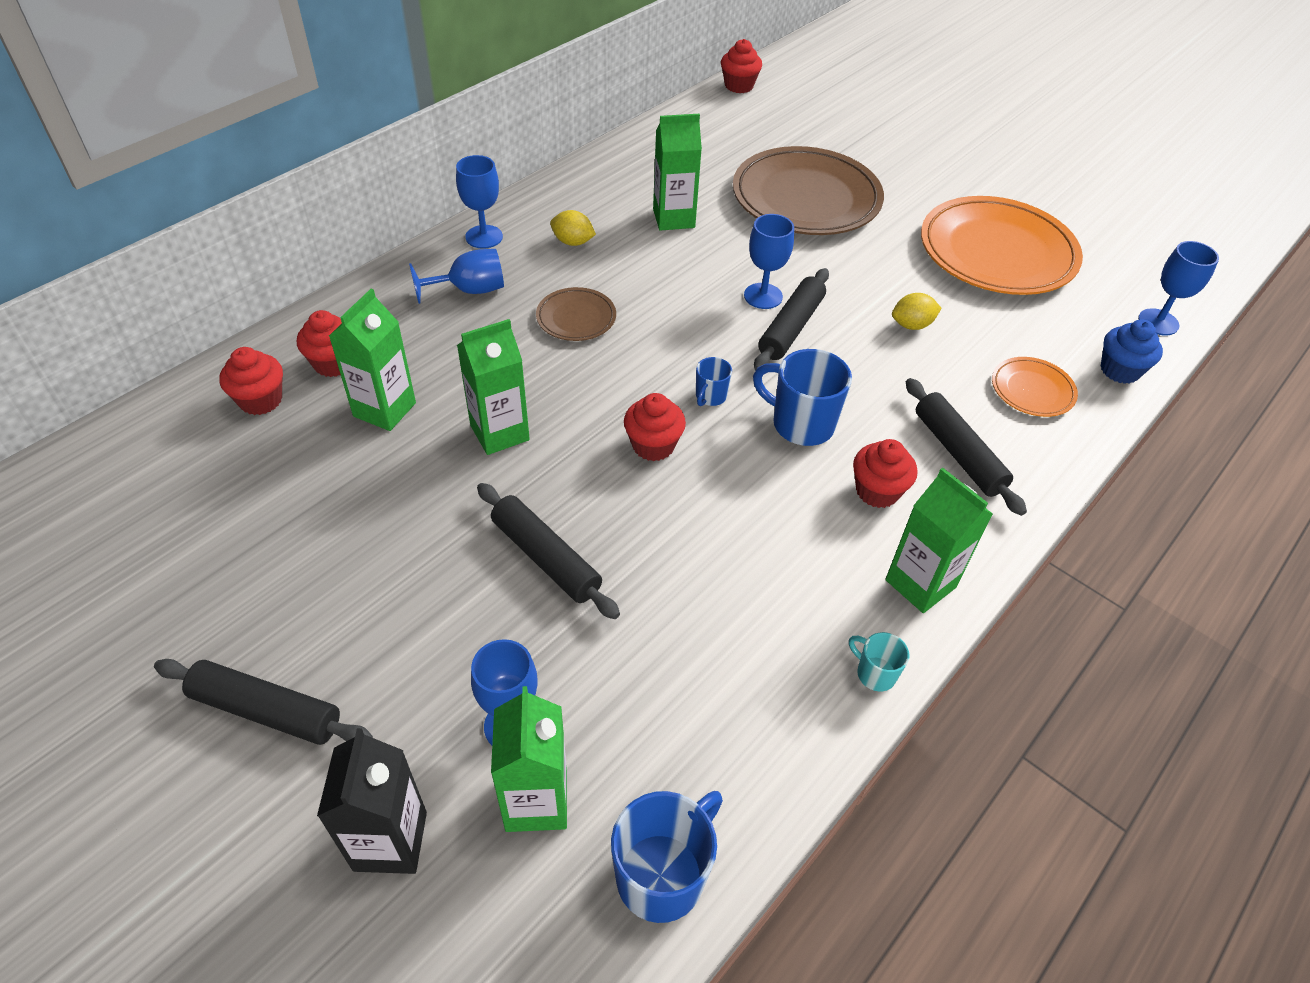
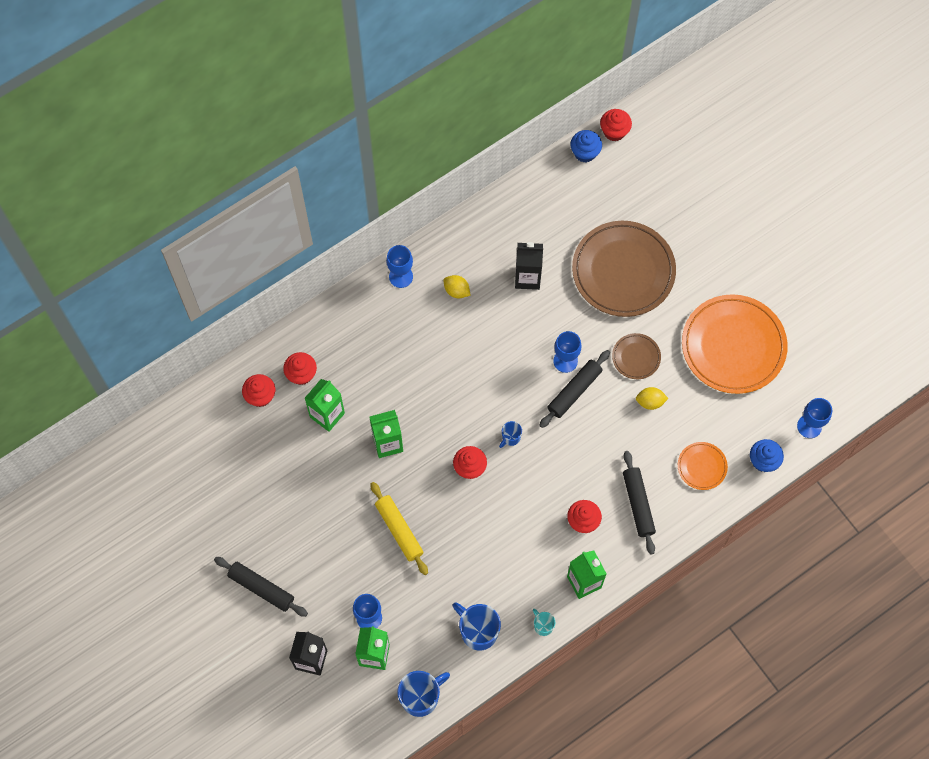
camera: 15 degrees right, 20 degrees up
(469, 290) = (385, 325): blue goblet -> none
(545, 558) = (399, 530): black rolling pin -> yellow rolling pin
(576, 318) = (446, 360): brown plate -> brown plate (636, 357)
(673, 218) = (527, 278): green carton -> black carton
(709, 105) = (585, 152): none -> blue cupcake
(801, 424) = (556, 467): blue mug -> blue mug (478, 631)

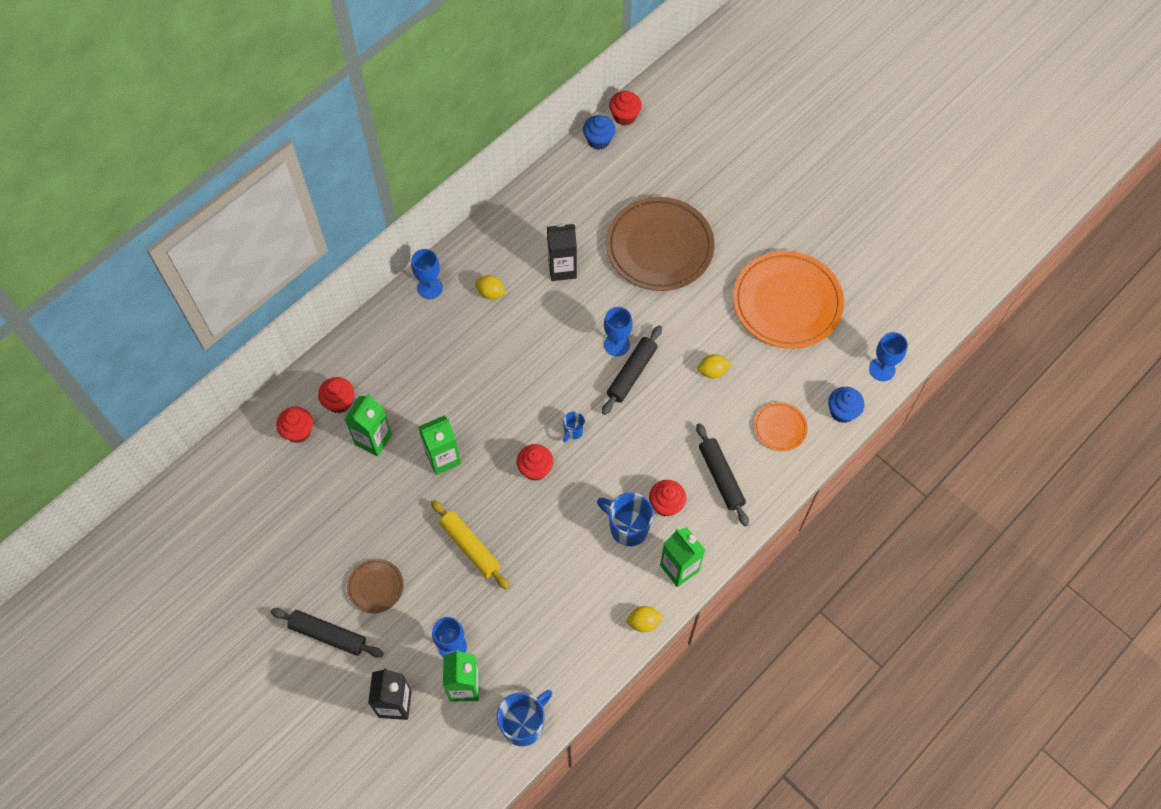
camera: 10 degrees left, 5 degrees down
(478, 631) = (574, 640): blue mug -> blue mug (628, 527)
(543, 625) = (644, 622): turquoise mug -> yellow lemon
(636, 357) = (689, 329): brown plate -> brown plate (375, 587)

